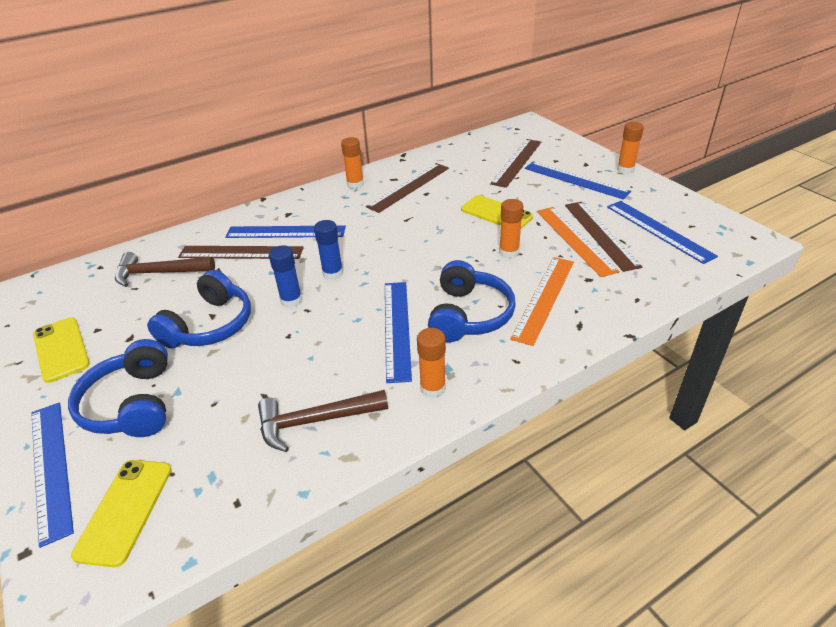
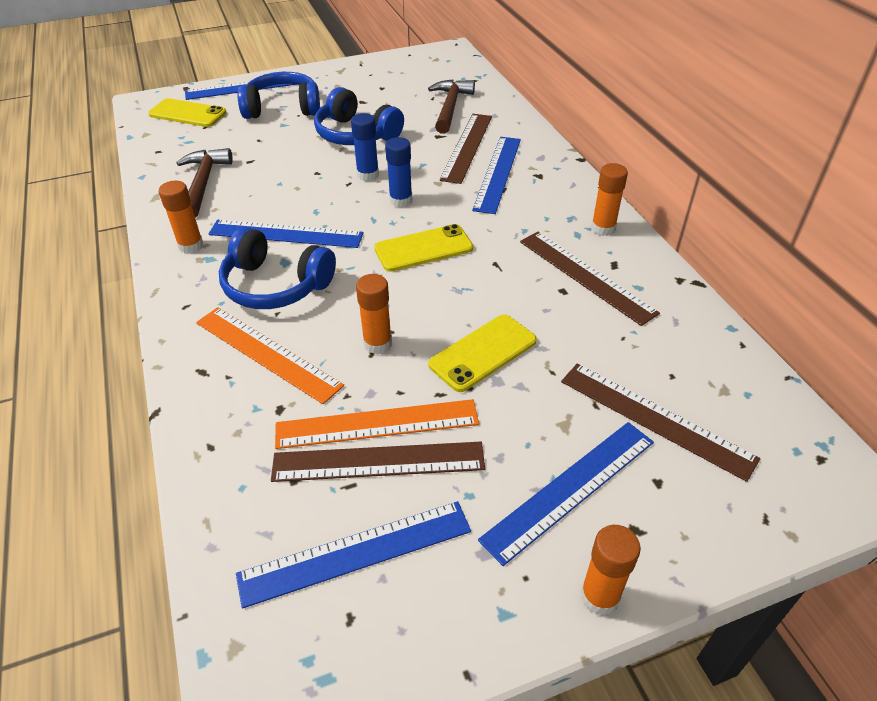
camera: 100 degrees right, 5 degrees up
(61, 349) = (365, 77): yellow phone -> yellow phone (423, 248)

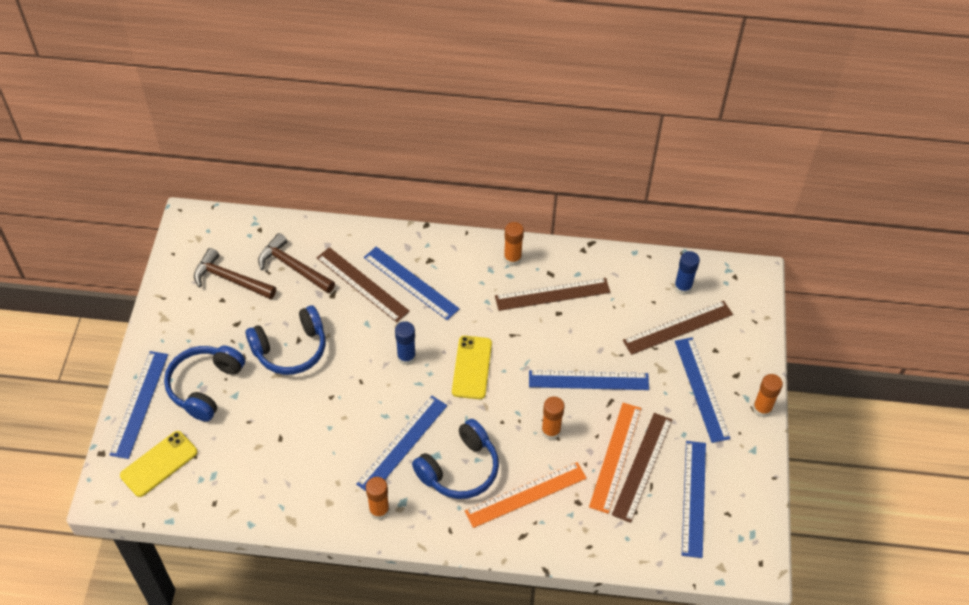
camera: 65 degrees left, 10 degrees up
(203, 183) = (293, 480): brown hammer -> brown hammer (230, 279)
(368, 175) = (358, 364): blue glue stick -> blue glue stick (682, 287)
(483, 353) = (588, 380): yellow phone -> blue ruler

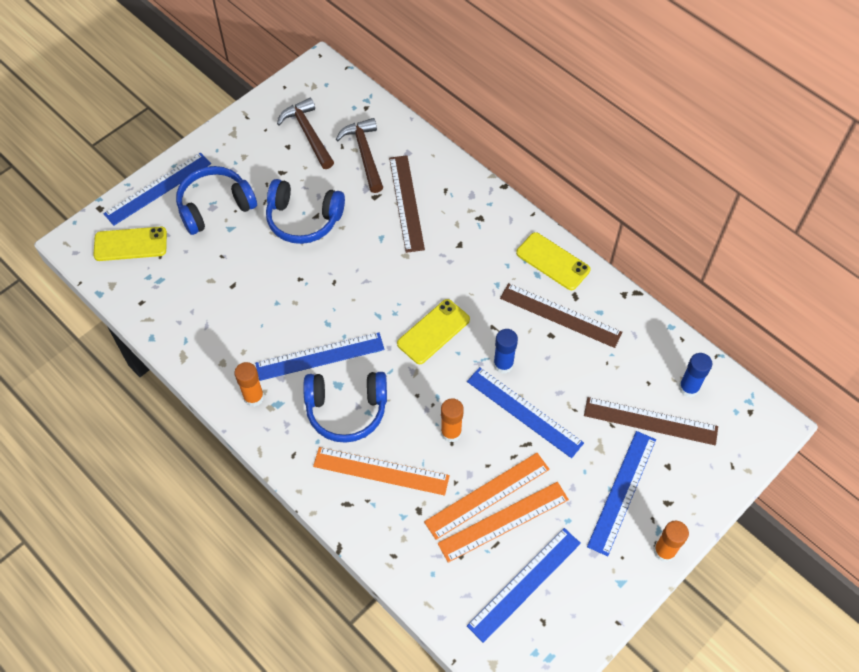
camera: 40 degrees right, 5 degrees up
(406, 357) = (387, 286): blue glue stick -> blue glue stick (503, 364)
(411, 283) = (447, 227): blue ruler -> none
(512, 258) = (553, 261): orange glue stick -> yellow phone
(642, 466) = (503, 521): brown ruler -> orange ruler

